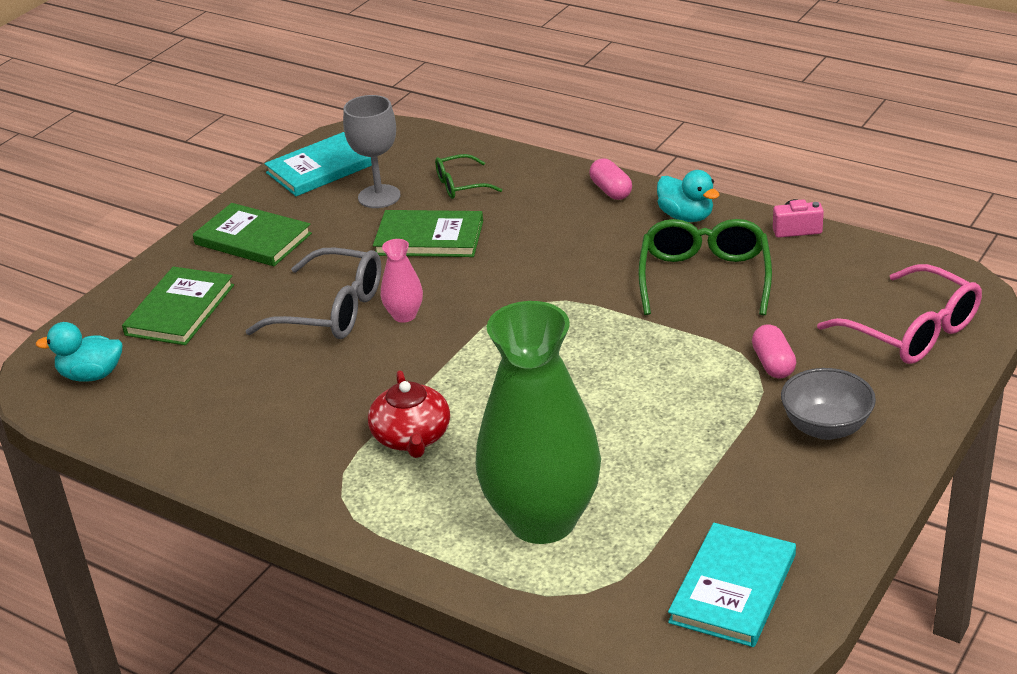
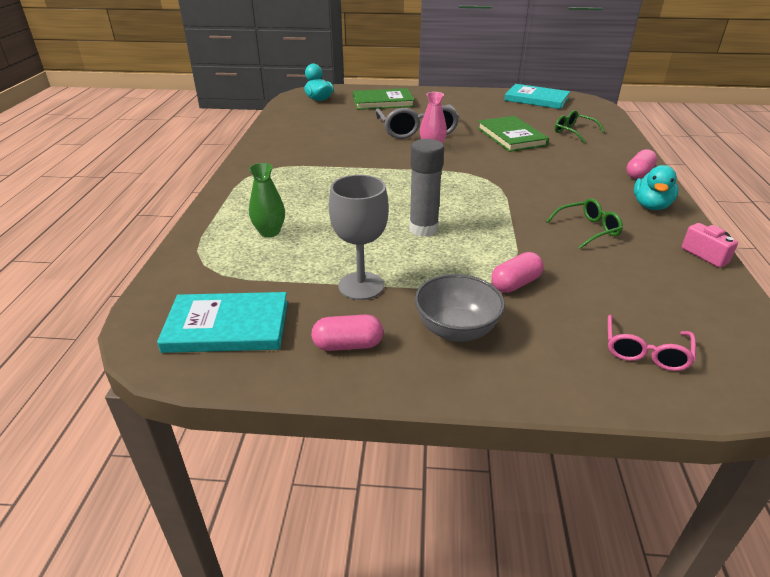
camera: 60 degrees right, 0 degrees up
(253, 239) = (456, 101): green book -> none
(379, 196) = (532, 116): grey goblet -> grey goblet (361, 286)
(411, 437) = (324, 175): red teapot -> none
(542, 520) = (269, 232): green vase -> green vase, size x0.41
(623, 391) = (423, 229): none -> grey glue stick
(704, 277) = (588, 229): green glasses -> green glasses, size x0.56
(812, 505) = (348, 345): none -> pink capsule
(912, 331) = (645, 352): pink glasses -> pink glasses, size x0.56

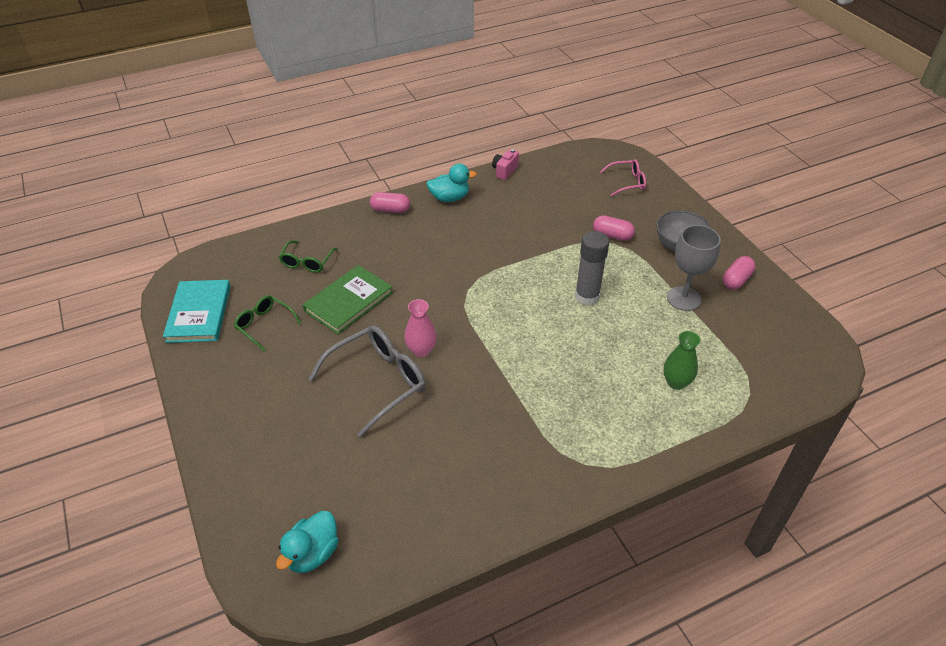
camera: 120 degrees left, 10 degrees up
(227, 326) = (781, 338): turquoise book -> none
(348, 345) = (736, 280): pink capsule -> pink capsule turned 75 degrees clockwise
(383, 102) = (285, 463): green book -> none
(588, 229) = (513, 219): green glasses -> green glasses (264, 325)

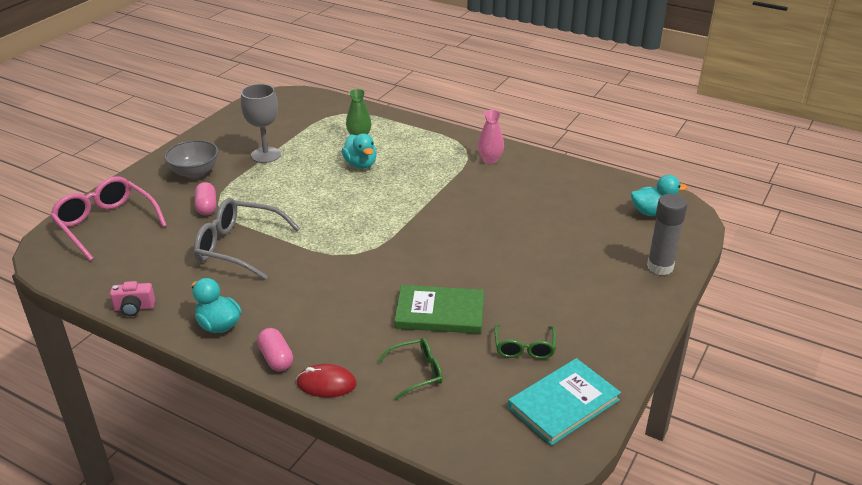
camera: 125 degrees left, 10 degrees down
(344, 221) = (326, 383): none -> red mouse
(378, 382) = (503, 251): grey glasses -> grey glasses (238, 247)
(421, 350) = (449, 246): pink vase -> pink vase (490, 160)
(587, 297) = (304, 194): grey glue stick -> grey glue stick (660, 267)
(614, 357) = (360, 164): none -> turquoise duck
(627, 182) = (106, 224): pink glasses -> pink glasses, size x1.77
(736, 280) = (222, 140): pink capsule -> none

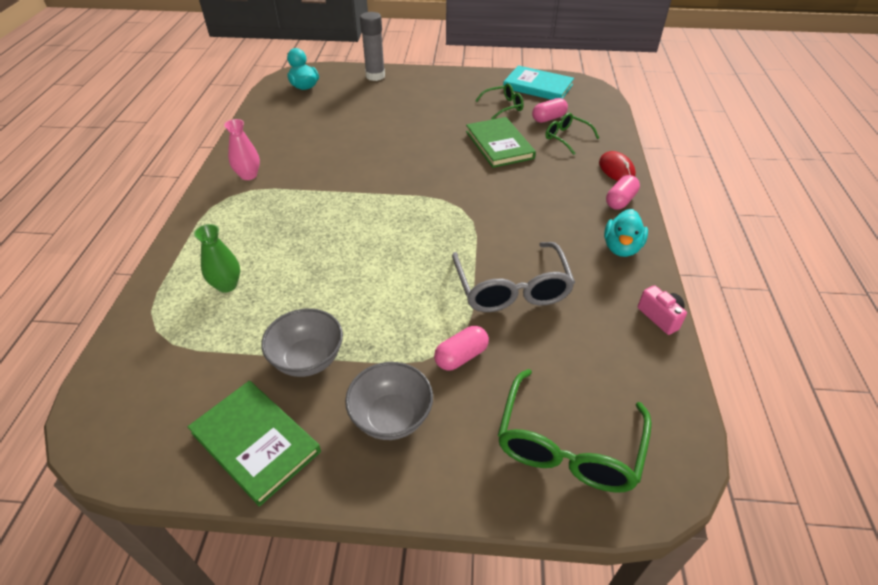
camera: 115 degrees left, 10 degrees up
(106, 224) = (568, 446): pink glasses -> green glasses
(228, 133) = (255, 442): none -> green book
(265, 155) = (308, 359): grey goblet -> grey bowl
(360, 164) = (295, 260): turquoise duck -> none
(471, 376) = (548, 118): none -> pink capsule

